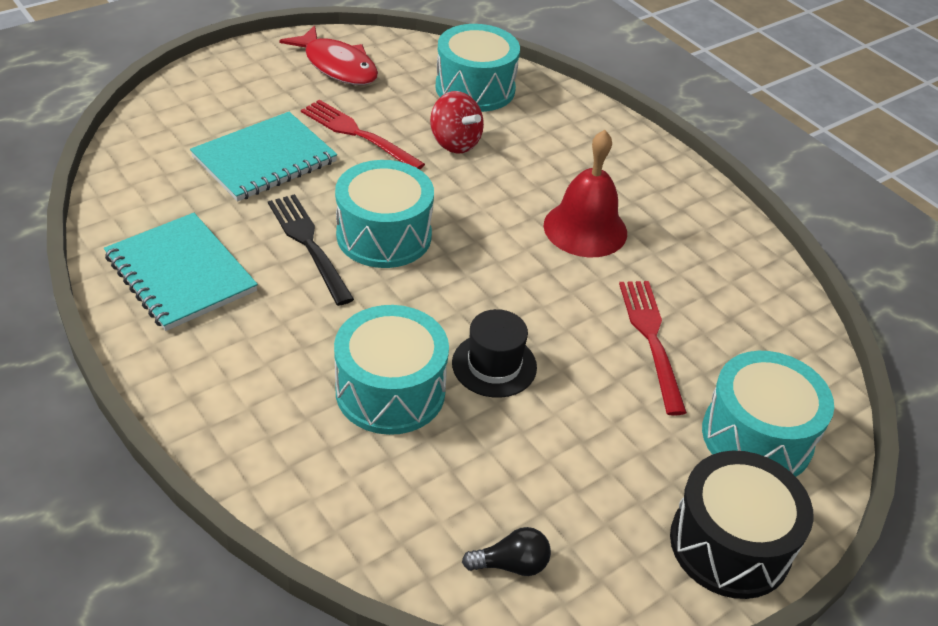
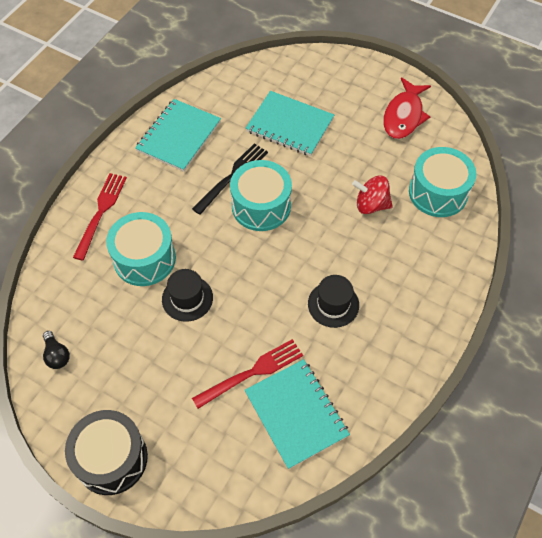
camera: 70 degrees right, 15 degrees up
(358, 134) = (343, 155): red fork -> red fork (101, 212)
(455, 143) = (371, 205): red spinning top -> red spinning top turned 75 degrees clockwise
(585, 229) = (333, 304): red bell -> black hat
(730, 319) = (296, 414): none -> turquoise notebook
(757, 437) = (199, 454): turquoise drum -> none

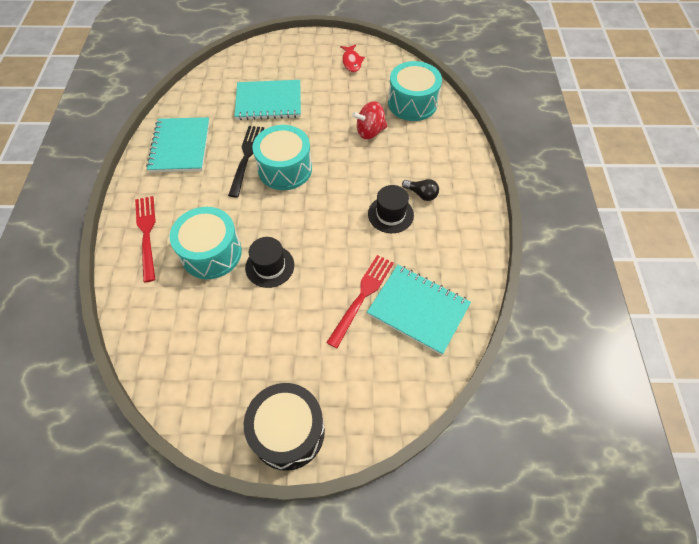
camera: 30 degrees left, 0 degrees up
(57, 355) = (180, 371): black light bulb -> black light bulb (421, 194)
(404, 116) = (352, 62): red fish -> red fish, size x0.61

